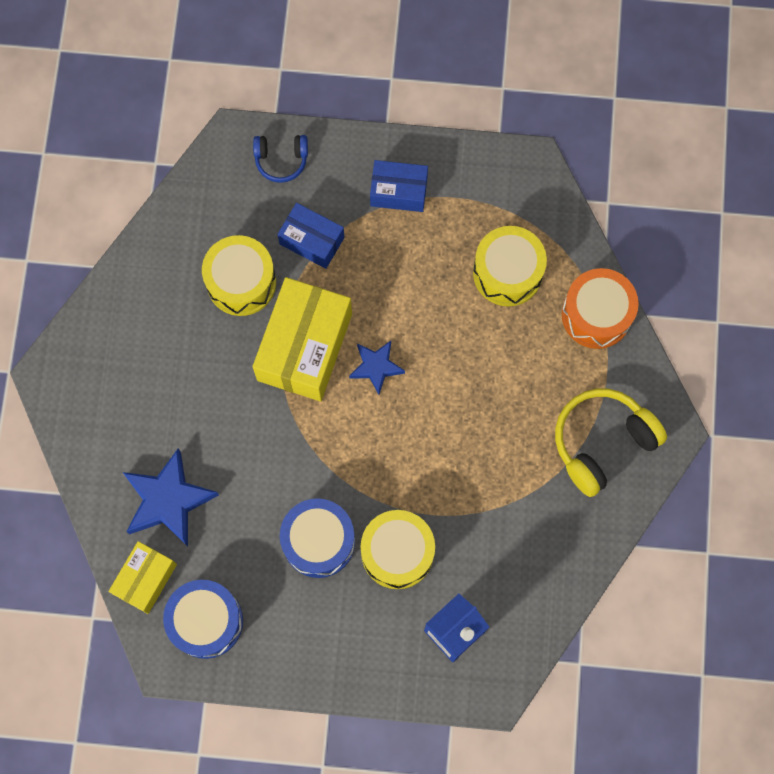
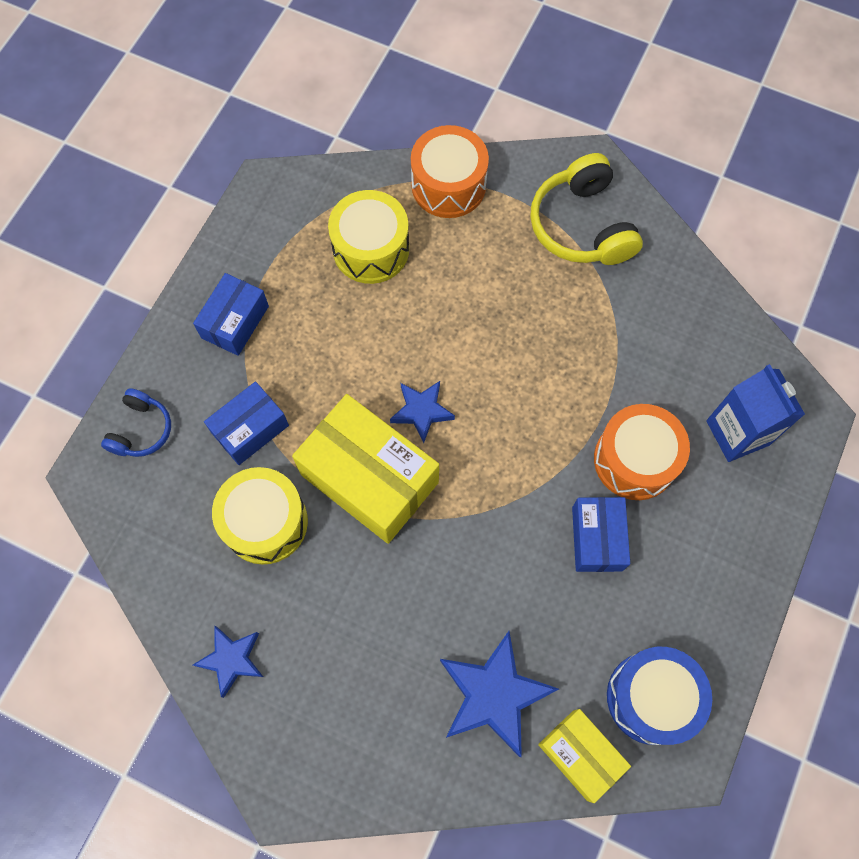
camera: 70 degrees left, 5 degrees down
(130, 300) = (231, 660): none -> blue star
(318, 541) = (597, 538): blue drum -> blue box
(397, 552) = (635, 460): yellow drum -> orange drum

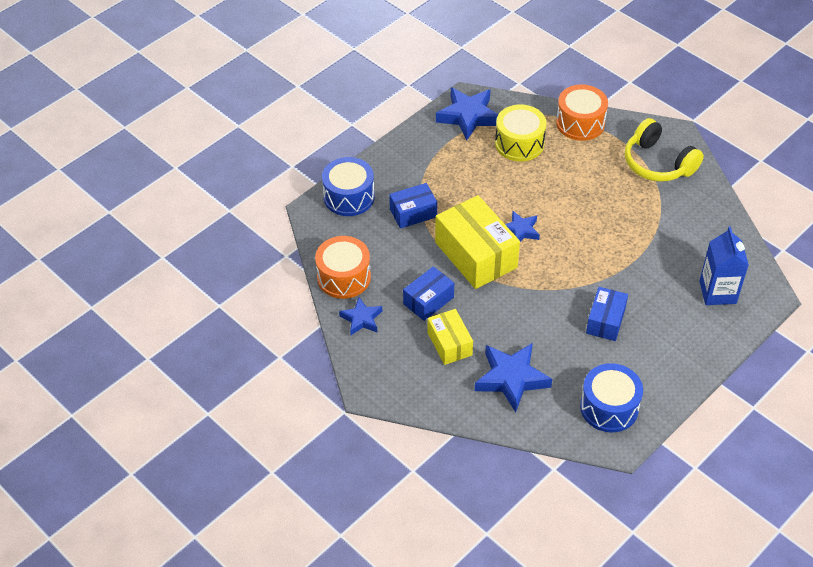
camera: 20 degrees right, 20 degrees down
(141, 430) = (349, 197): blue headphones -> blue drum
(235, 322) = (423, 159): blue box -> blue box (428, 301)
(265, 522) = (405, 260): yellow drum -> none
(279, 221) = (468, 116): none -> blue star
(580, 755) = (553, 422): yellow box -> yellow box (449, 344)
(582, 225) = (658, 163): yellow headphones -> yellow headphones turned 45 degrees counterclockwise
(635, 460) = (645, 288): orange drum -> orange drum (344, 277)

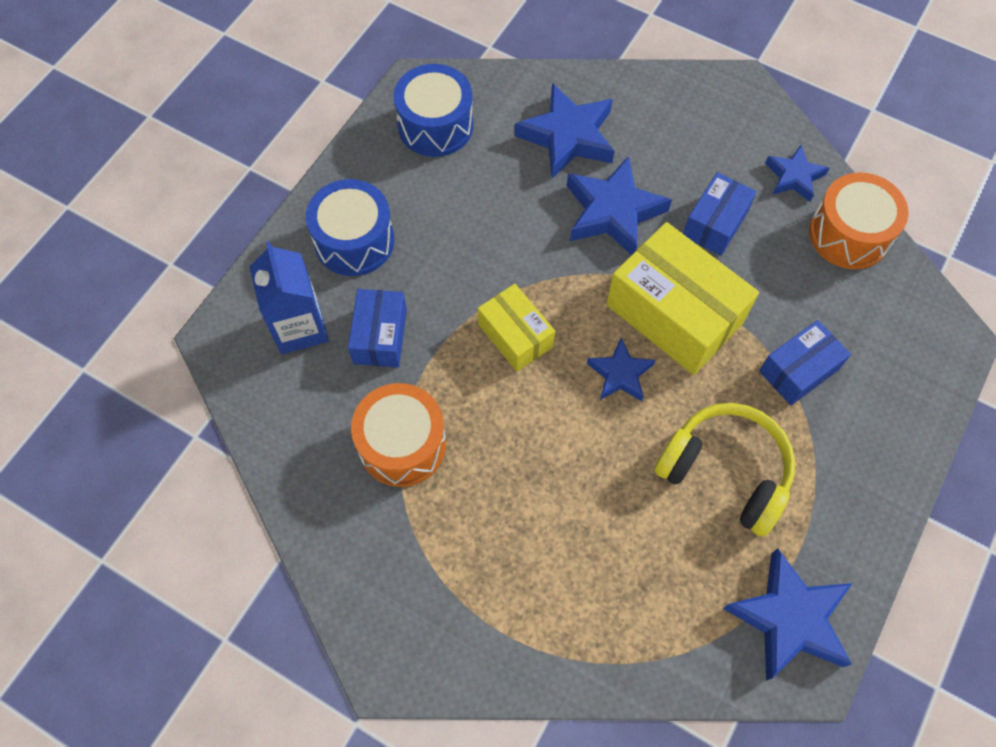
camera: 165 degrees right, 15 degrees up
(349, 197) = (913, 379): blue drum -> blue drum (354, 241)
(449, 344) = (663, 167): yellow box -> yellow box (515, 335)
(495, 321) = (613, 212): none -> blue star
(519, 143) = (674, 569): yellow drum -> none
(580, 123) = (575, 653): orange drum -> orange drum (402, 444)
(605, 321) = (459, 245): blue box -> blue box (380, 336)
(658, 163) = (415, 579): yellow headphones -> yellow headphones (725, 472)

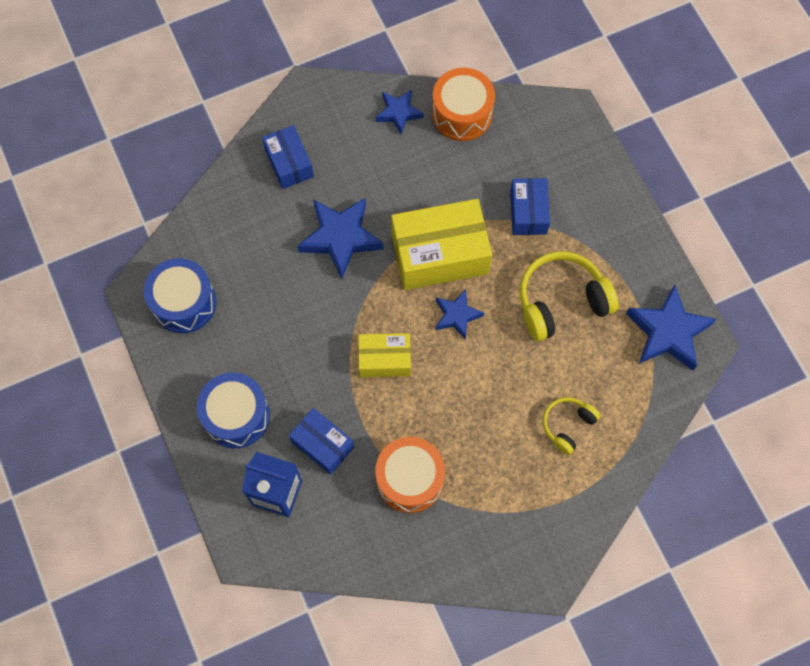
camera: 55 degrees left, 5 degrees up
(568, 137) = (261, 224): blue star -> none
(585, 574) = (567, 425): none -> yellow headphones
(715, 223) = (396, 183): blue box -> blue box (289, 163)

